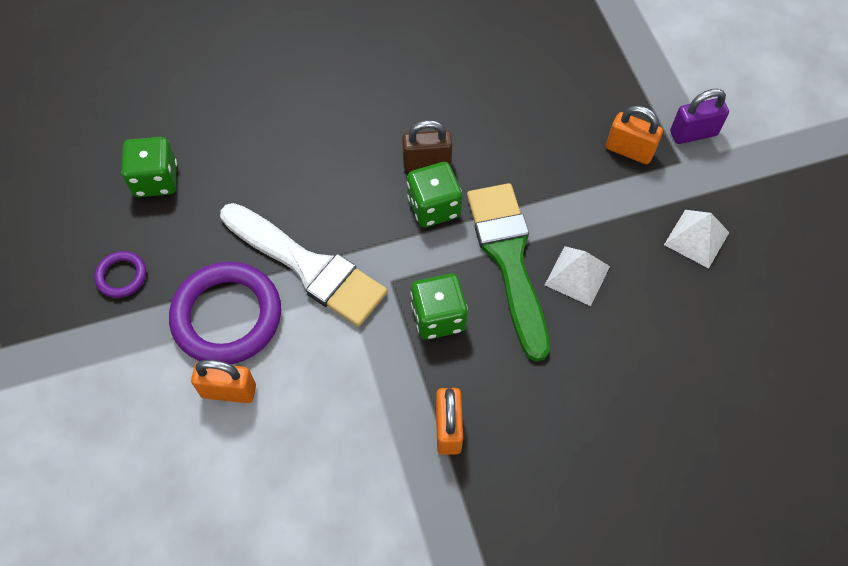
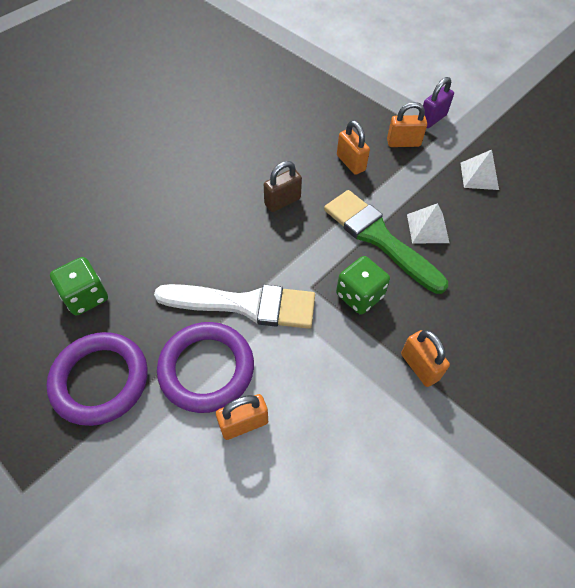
camera: 30 degrees left, 5 degrees down
(121, 276) = (100, 380): purple ring -> purple ring, size x2.12
(434, 207) = (306, 226): green dice -> none
(542, 149) = (350, 163): none -> orange padlock

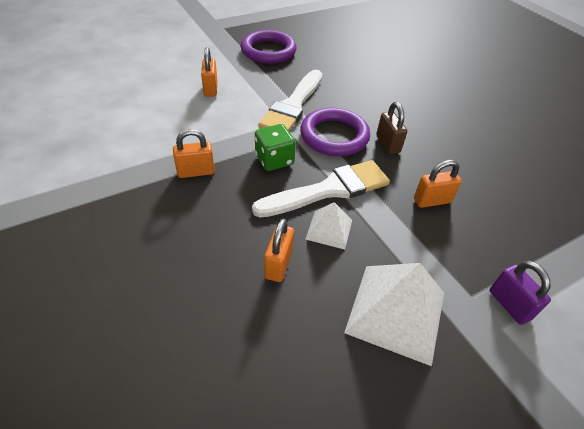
camera: 105 degrees right, 10 degrees down
(86, 296) = (327, 53): green dice -> none
(206, 369) = (254, 83): purple ring -> purple ring (334, 136)
(378, 238) = (329, 190): green brush -> white brush
(403, 143) = (462, 256): orange padlock -> orange padlock (278, 264)
(479, 176) = (396, 312): white pyramid -> white pyramid, size x1.84

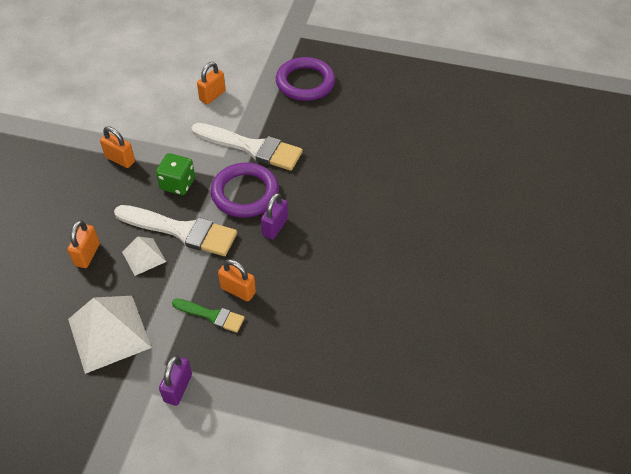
camera: 45 degrees right, 5 degrees up
(278, 264) = (87, 254): orange padlock -> orange padlock turned 45 degrees counterclockwise
(293, 105) = (252, 147): white brush -> white brush turned 135 degrees counterclockwise
(388, 144) = (275, 227): brown padlock -> purple padlock
(444, 232) = (211, 315): none -> green brush

